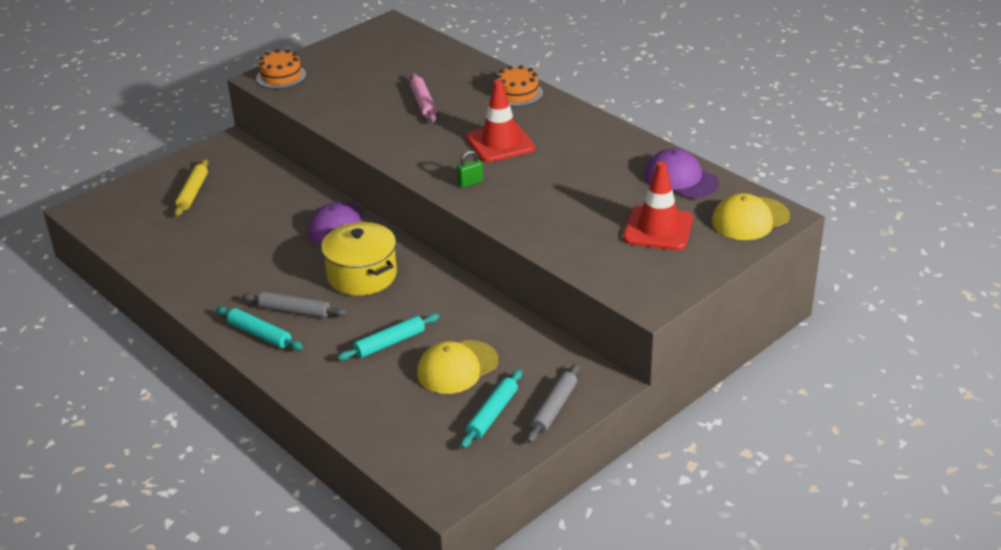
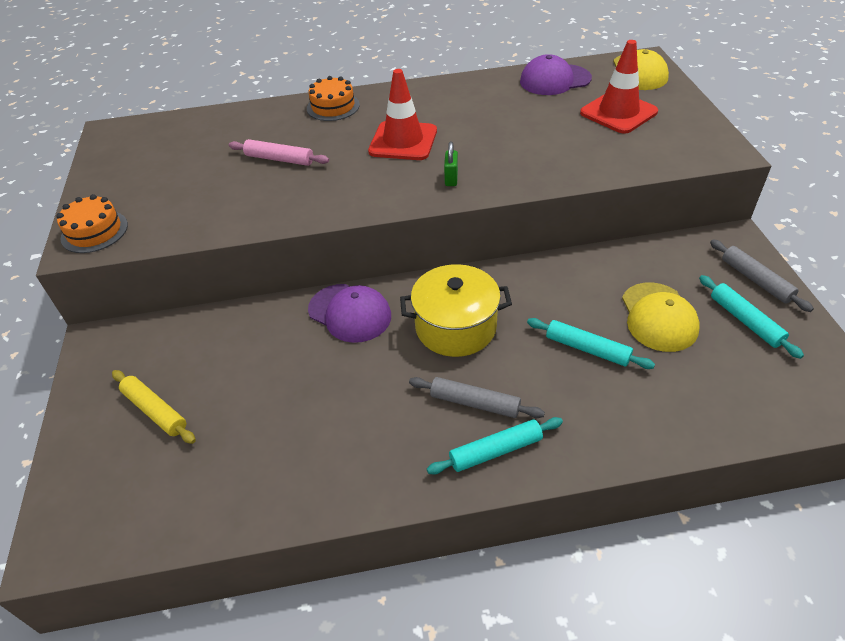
camera: 55 degrees left, 10 degrees up
(295, 311) = (475, 403): grey rolling pin -> grey rolling pin turned 60 degrees clockwise
(390, 343) = (587, 349): turquoise rolling pin -> turquoise rolling pin turned 60 degrees counterclockwise

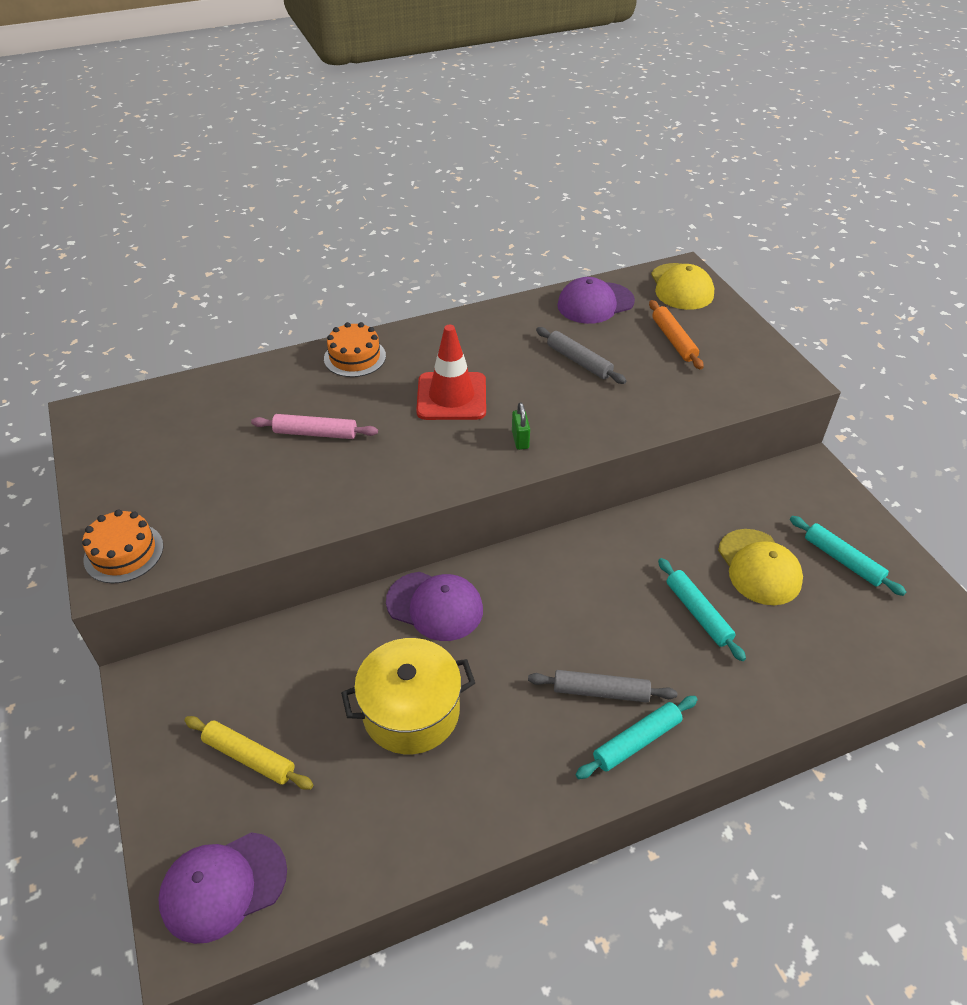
camera: 15 degrees left, 0 degrees up
(96, 510) = (223, 886): none -> purple cap
(455, 327) = (555, 607): yellow pot -> yellow pot (411, 711)
(587, 349) = (698, 613): turquoise rolling pin -> turquoise rolling pin turned 45 degrees clockwise
(618, 112) = (674, 340): red traffic cone -> orange rolling pin
(756, 280) = (842, 513): grey rolling pin -> grey rolling pin (579, 361)

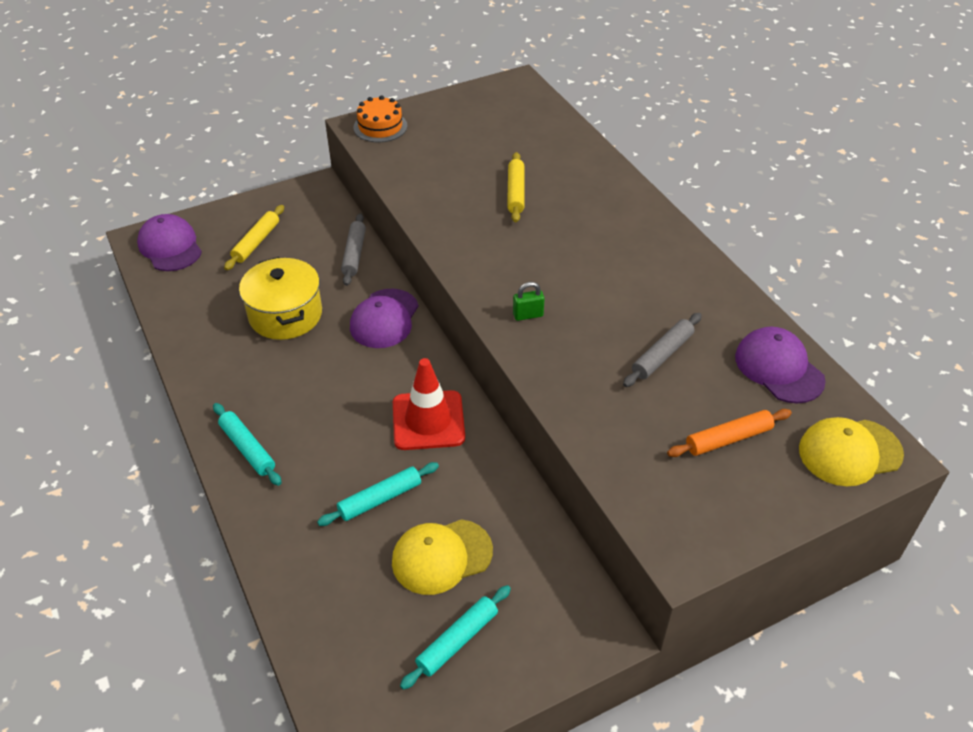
camera: 85 degrees right, 0 degrees up
(315, 433) = (516, 192): pink rolling pin -> yellow rolling pin
(355, 357) = (624, 201): orange cake -> none
(451, 396) = (581, 266): red traffic cone -> red traffic cone (428, 420)
(601, 691) = (296, 425): grey rolling pin -> grey rolling pin (354, 254)

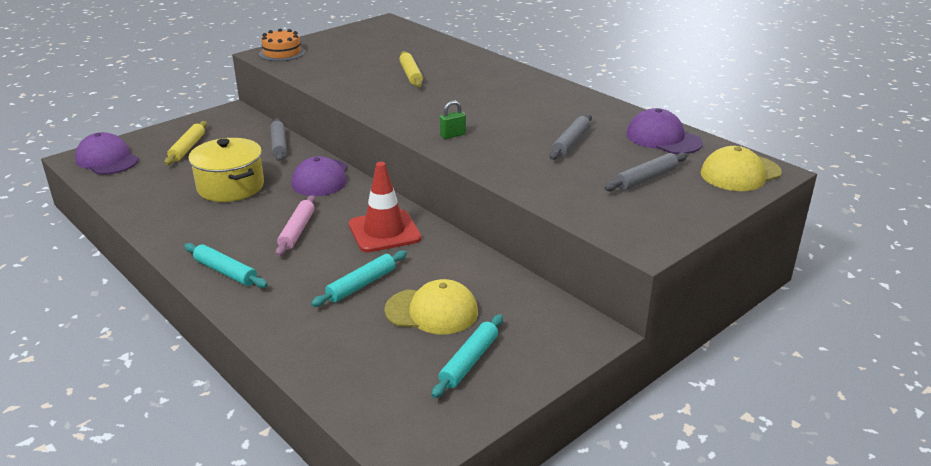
camera: 15 degrees left, 15 degrees down
(336, 400) = (297, 231): none -> pink rolling pin
(441, 556) = (432, 311): yellow cap -> yellow cap turned 135 degrees counterclockwise
(728, 439) = (646, 179): orange rolling pin -> grey rolling pin

